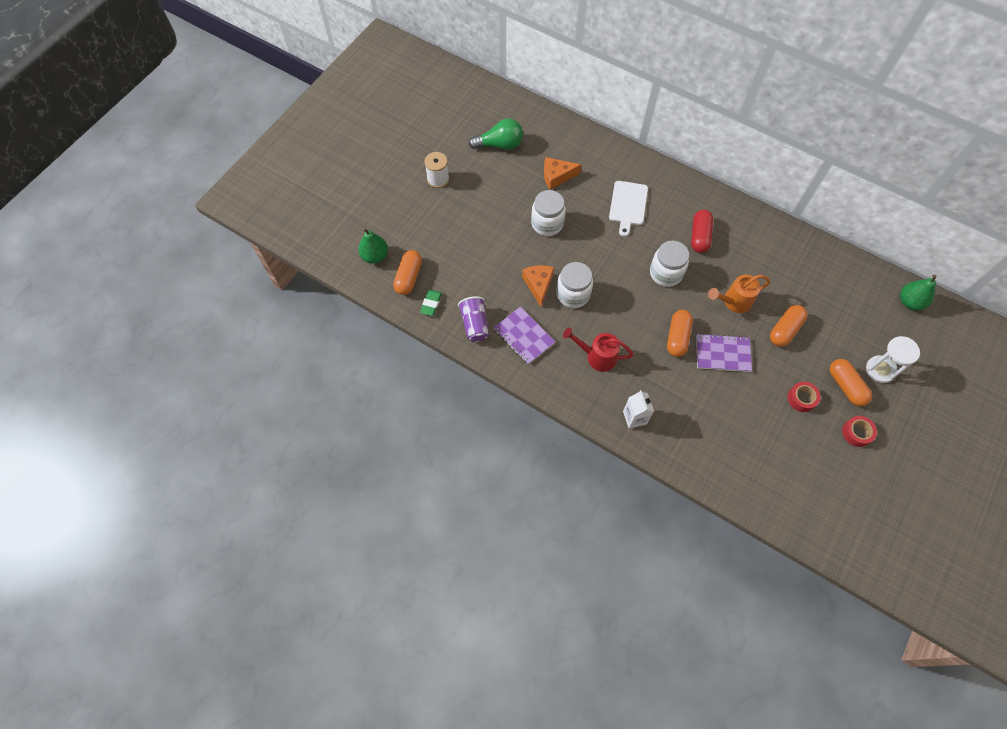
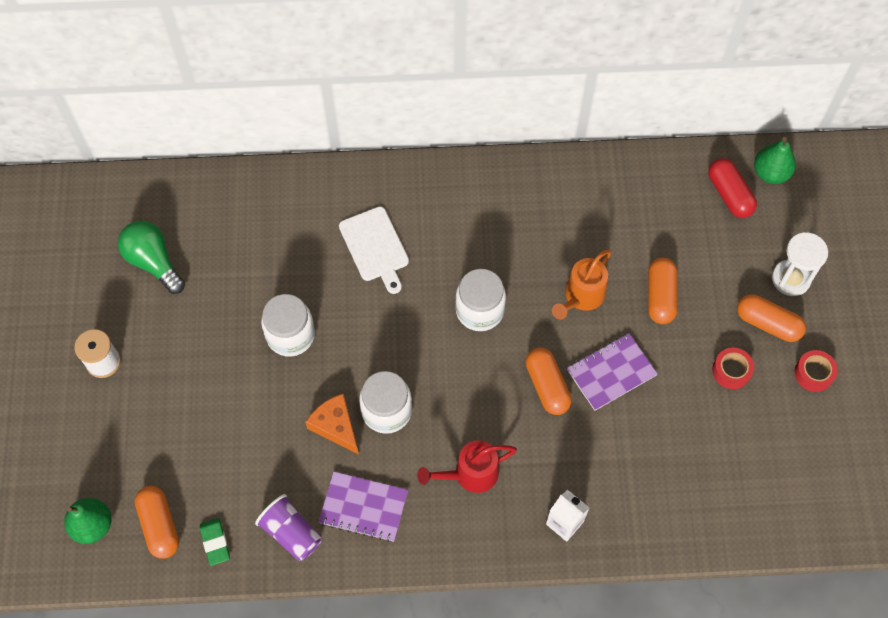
camera: 35 degrees left, 0 degrees up
(500, 145) = (153, 262): green light bulb -> green light bulb turned 90 degrees counterclockwise
(557, 176) = (259, 261): orange cheese -> none
(699, 236) = (488, 236): red capsule -> red capsule (729, 194)

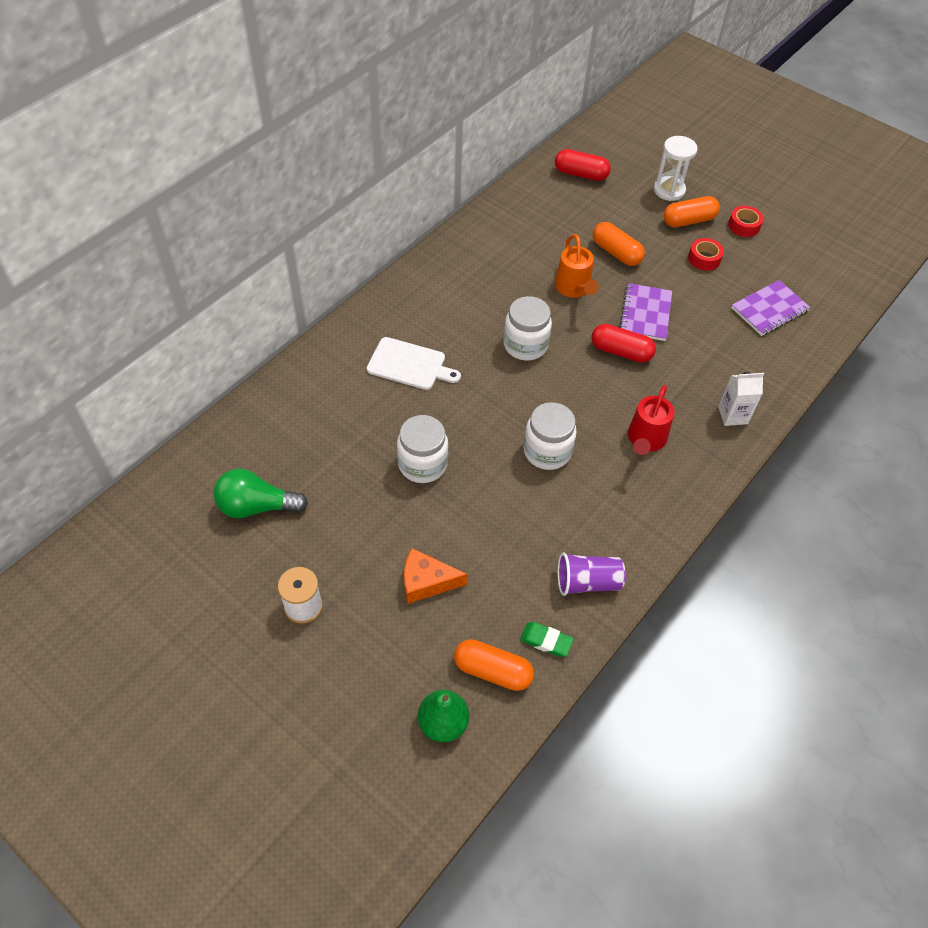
camera: 50 degrees left, 10 degrees down
(335, 426) = (527, 490): orange cheese -> orange cheese (426, 582)
(363, 507) = (610, 521): purple notebook -> purple notebook (769, 309)
(547, 386) = (621, 351): orange capsule -> red capsule
(770, 173) = (587, 148): green pear -> none

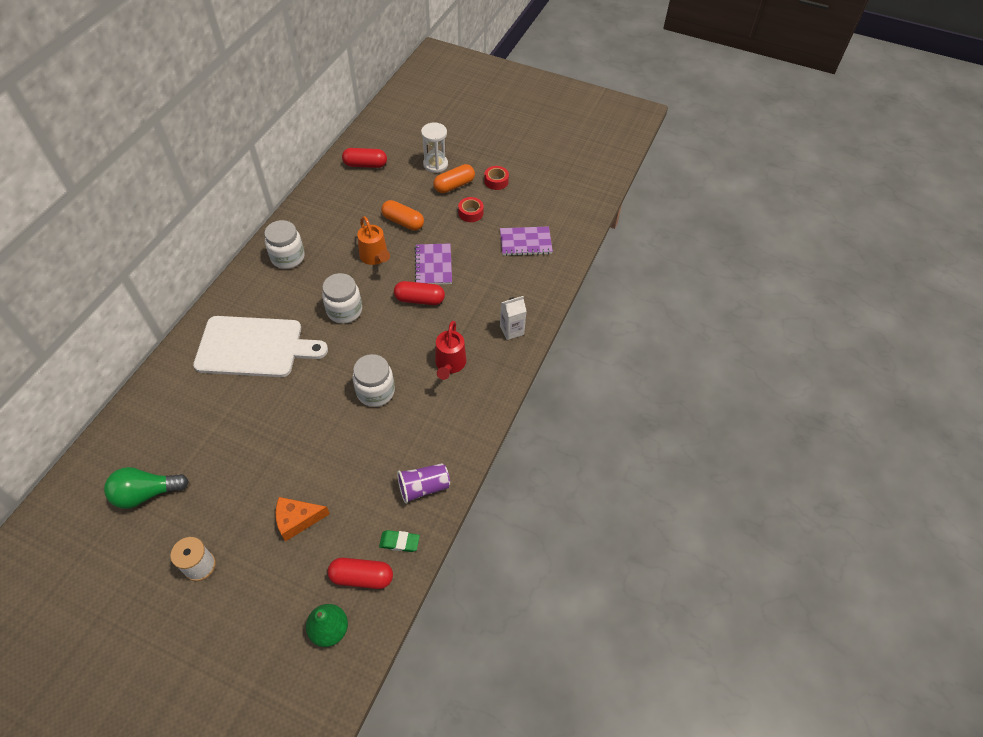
camera: 15 degrees left, 0 degrees up
(409, 365) = (254, 347): white cutting board -> white cutting board, size x1.71
(422, 464) = (278, 425): white jar -> white jar (288, 257)
(492, 671) = (362, 577): orange capsule -> red capsule
(769, 309) = (525, 242): purple notebook -> purple notebook turned 45 degrees clockwise

